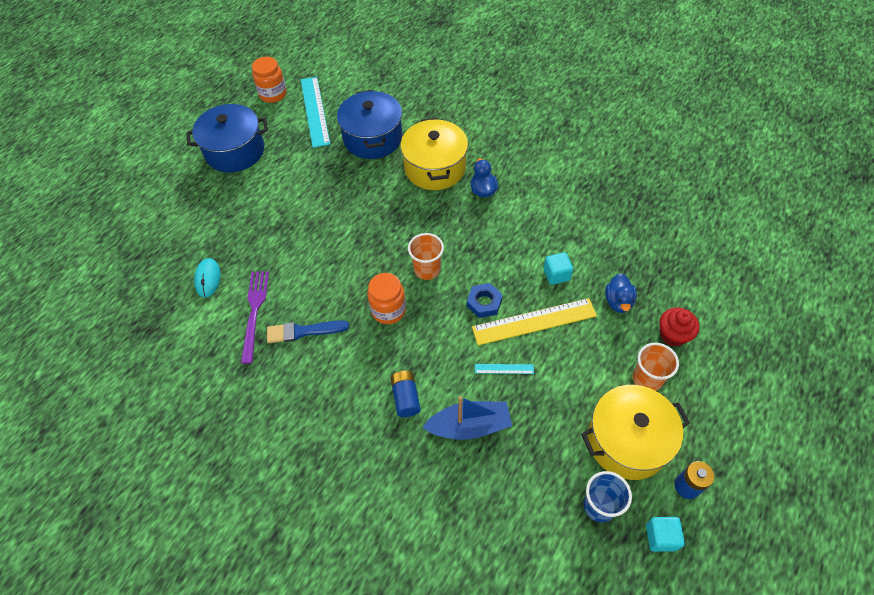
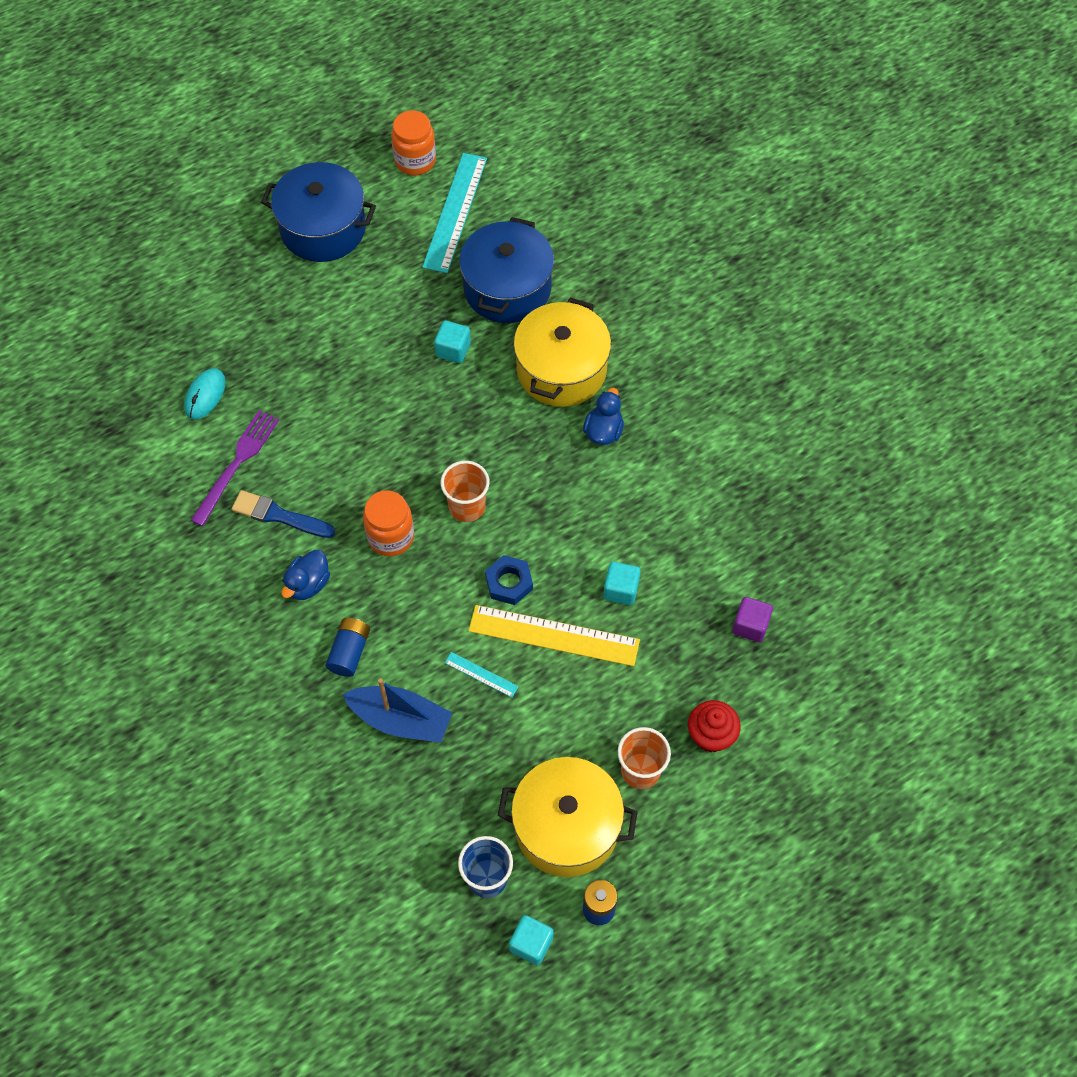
camera: 25 degrees right, 5 degrees up
(360, 184) = (453, 350): none -> turquoise cube
(618, 301) = (673, 661): blue duck -> blue duck (308, 584)
(647, 259) = (750, 626): none -> purple cube

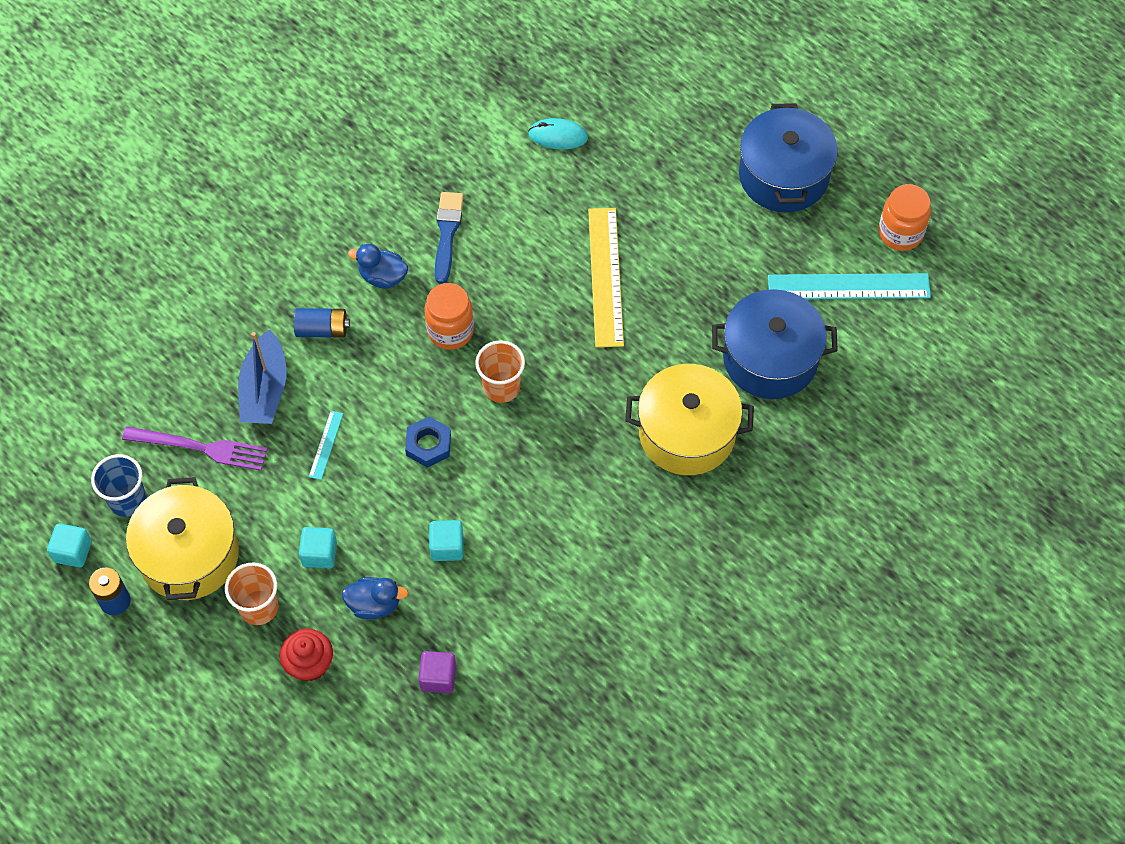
camera: 75 degrees right, 0 degrees up
(237, 464) = (492, 183): purple fork -> purple fork (200, 448)
(453, 350) = (678, 328): turquoise cube -> turquoise cube (319, 554)
(554, 635) = (382, 498): yellow ruler -> yellow ruler (606, 276)
(603, 431) = (625, 489): blue duck -> blue duck (374, 604)

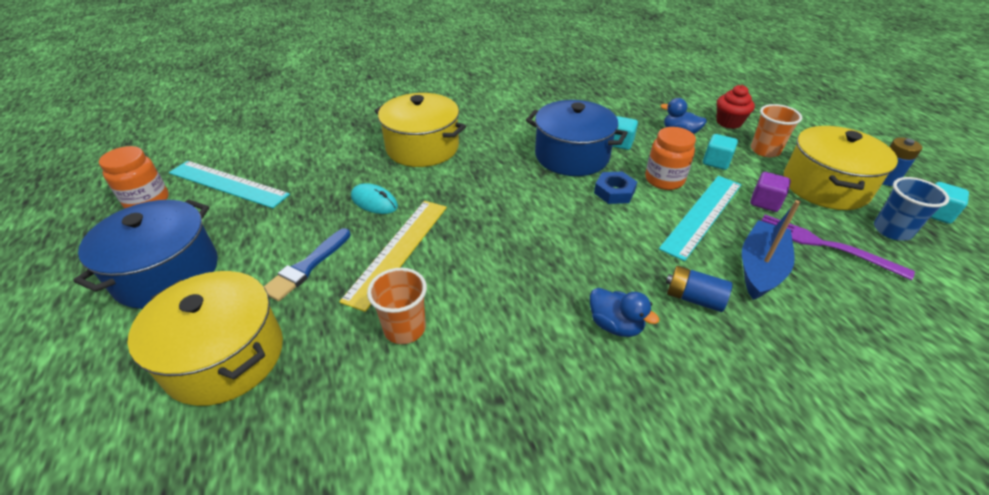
camera: 155 degrees left, 20 degrees down
(326, 445) = (703, 215): turquoise ruler -> turquoise ruler, size x2.20
(438, 677) = (646, 101): purple cube -> purple cube (765, 202)
(447, 233) = (525, 344): blue brush -> blue brush (307, 267)
(450, 331) = (563, 256): orange jar -> orange jar (664, 180)
(501, 387) = (538, 207): orange cup -> orange cup (405, 328)
(558, 136) = (328, 410): turquoise mouse -> turquoise mouse (374, 202)
(661, 138) = (225, 356): none -> yellow pot
(770, 358) = (329, 164): blue pot -> blue pot (572, 156)

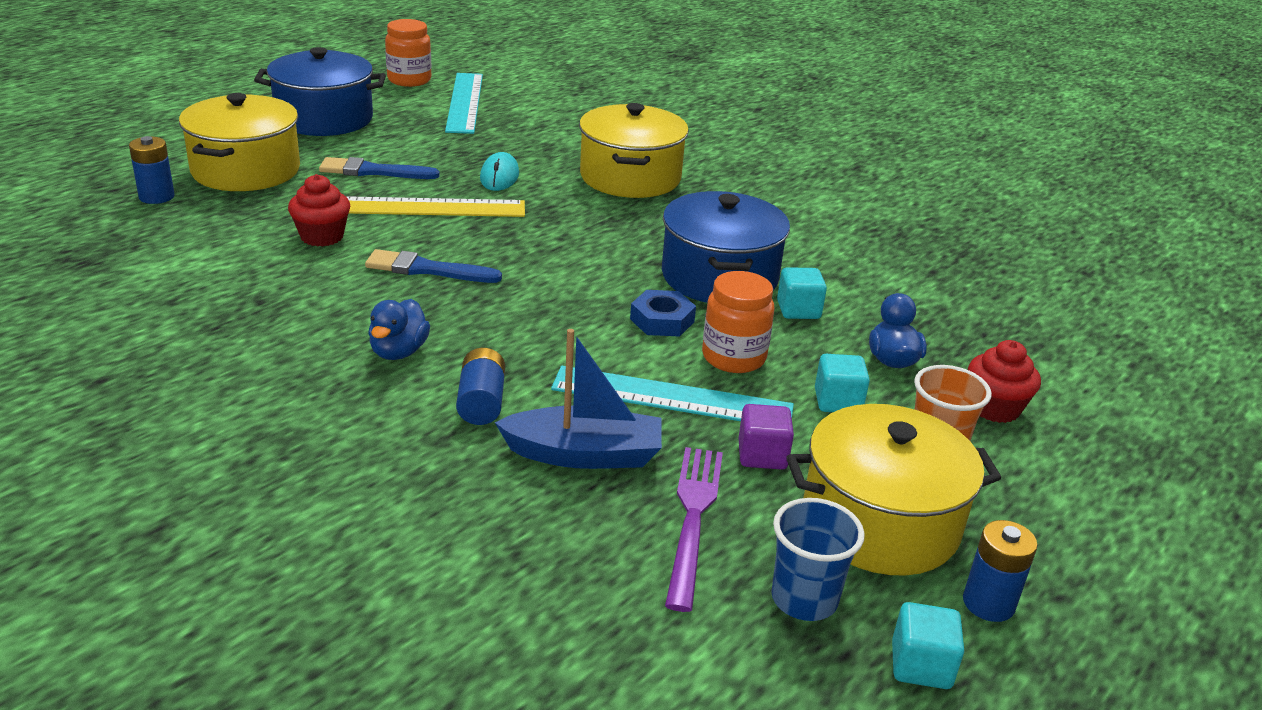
camera: 60 degrees right, 10 degrees down
(220, 450) = (156, 197): none -> blue battery
(405, 328) = (322, 236): orange cup -> red cupcake
(497, 278) = (427, 269): none -> blue brush

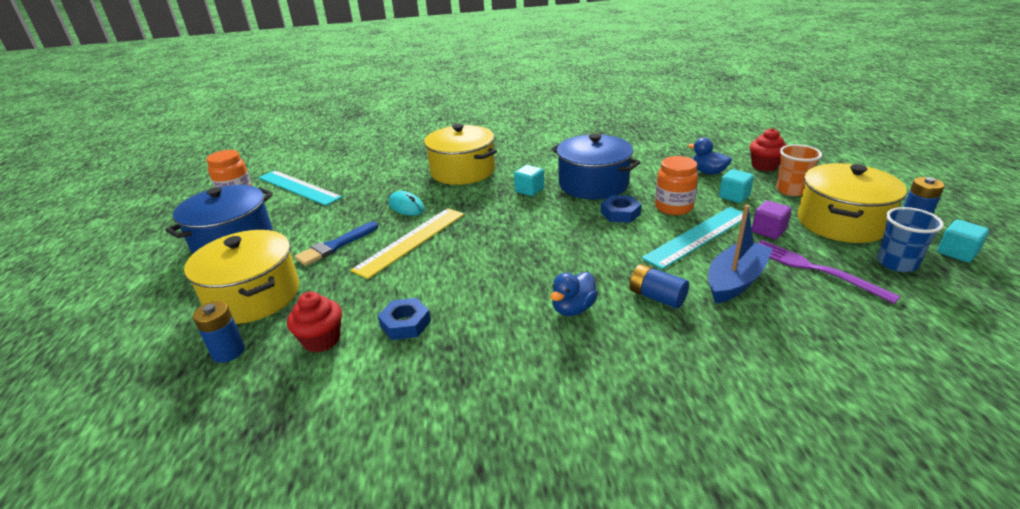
camera: 45 degrees left, 0 degrees up
(276, 263) = (405, 323): none -> blue nut
(322, 236) = (394, 293): red cupcake -> red cupcake (321, 340)
(398, 352) = (573, 309): blue duck -> blue duck turned 75 degrees clockwise
(427, 269) = (485, 266): blue brush -> none
(798, 310) = (644, 177): turquoise cube -> turquoise cube (529, 190)

